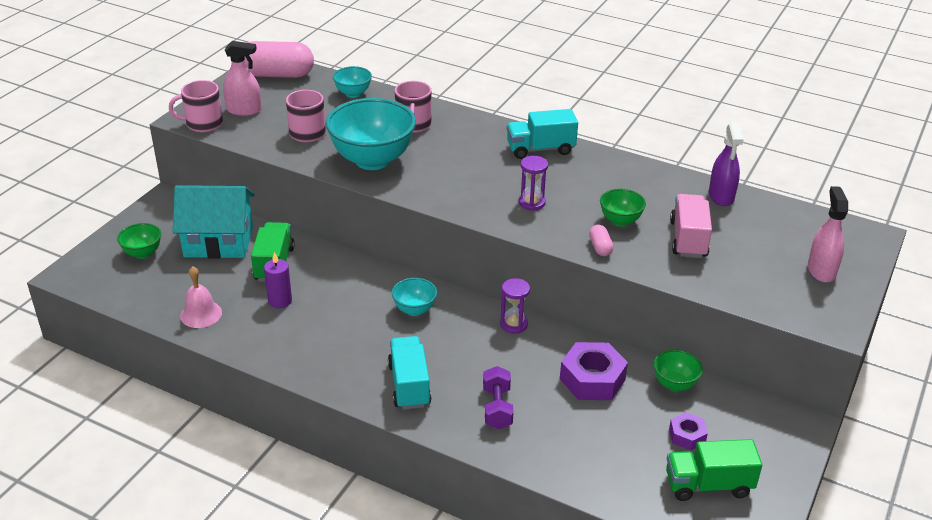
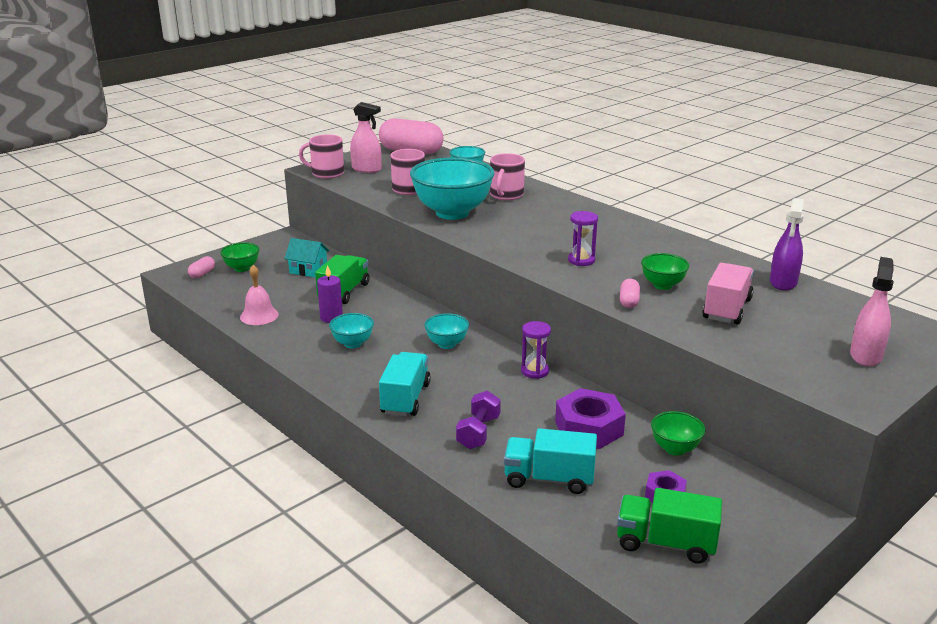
camera: 20 degrees right, 10 degrees down
(102, 270) = (202, 274): none -> pink capsule
(218, 242) = (308, 270): turquoise house -> turquoise house, size x0.54
(320, 329) = (352, 343): none -> turquoise bowl
(540, 149) = (615, 225): turquoise truck -> turquoise truck (549, 479)

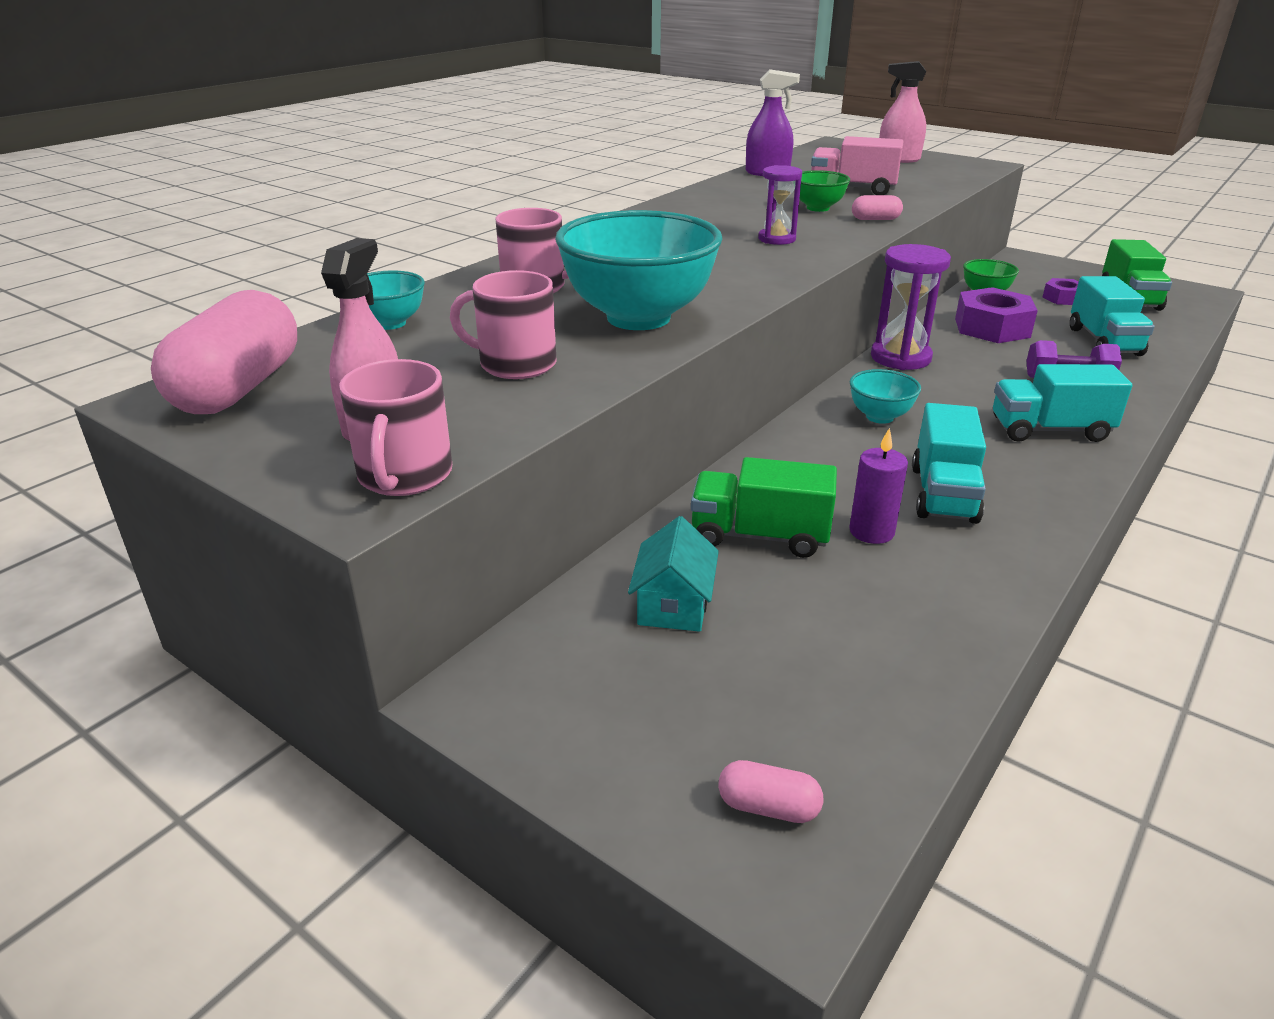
camera: 100 degrees left, 5 degrees up
(242, 268) = (701, 728): green bowl -> none
(259, 316) = (925, 627): pink bell -> none
(352, 343) = (943, 494): turquoise bowl -> turquoise truck
(534, 371) = (900, 358): purple hourglass -> purple hourglass, size x1.62

